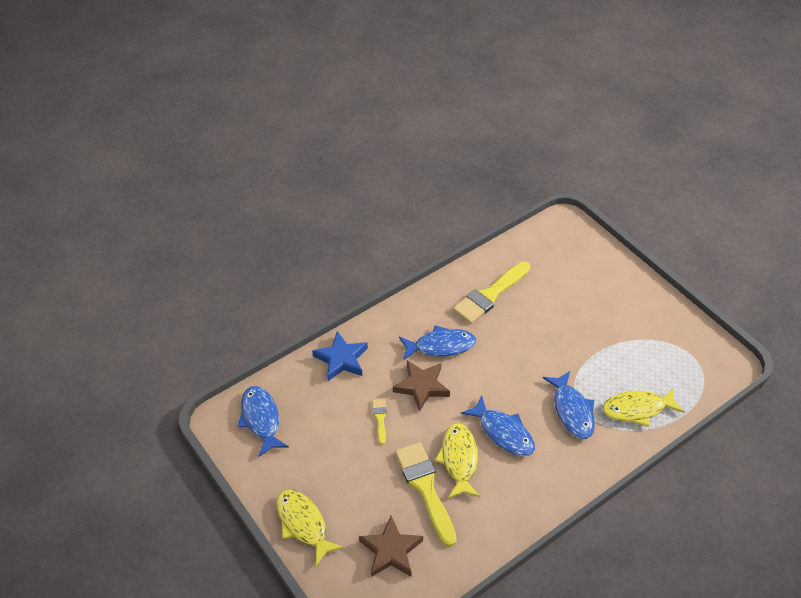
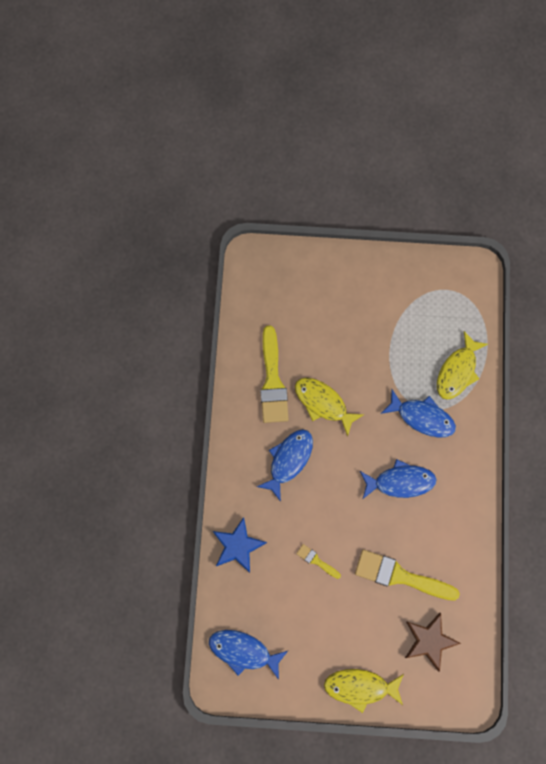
camera: 50 degrees left, 25 degrees up
(421, 386) = (313, 506): brown star -> none
(459, 459) = (397, 532): yellow fish -> yellow fish (323, 403)

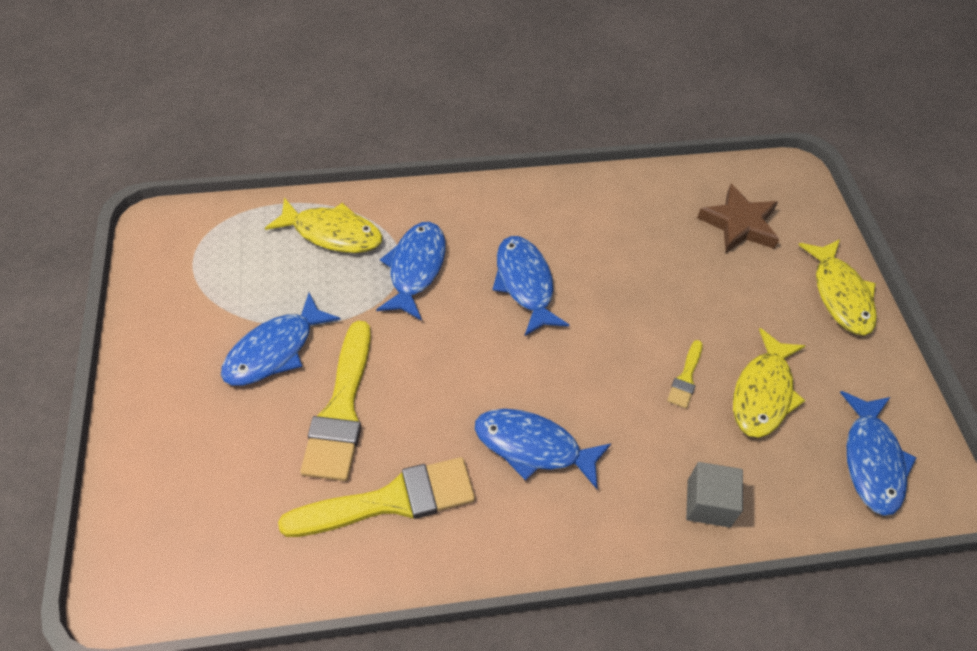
camera: 105 degrees left, 20 degrees down
(238, 546) = (708, 503): blue star -> grey cube
(323, 403) = (418, 409): yellow fish -> yellow fish (763, 393)
(375, 331) = (274, 350): none -> blue fish
(400, 576) = (665, 267): yellow brush -> yellow brush (341, 409)

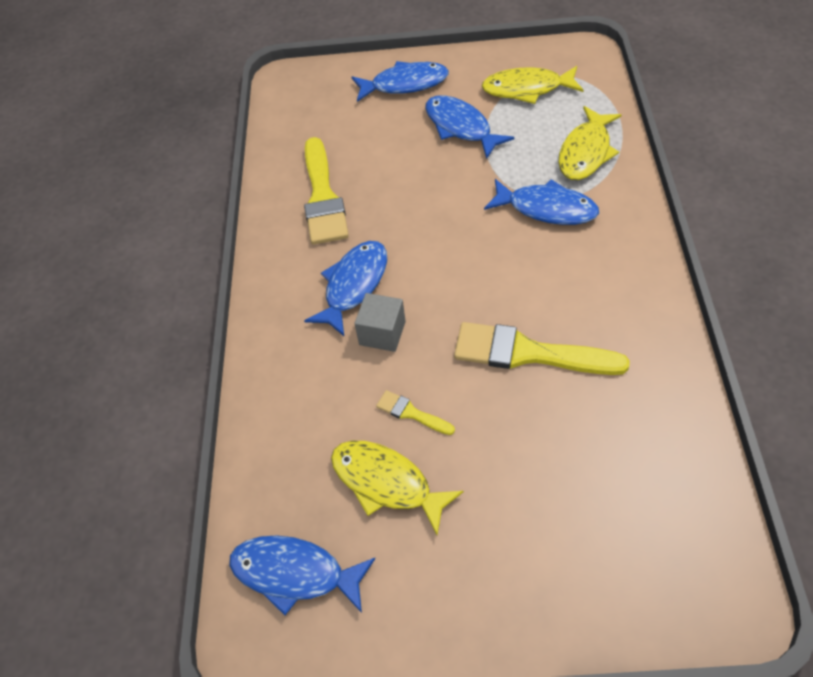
camera: 105 degrees right, 0 degrees up
(341, 409) = (403, 167): yellow brush -> yellow brush (528, 353)
(525, 283) = (530, 289): blue fish -> blue fish (405, 84)
(708, 503) = (279, 409): grey cube -> grey cube (382, 333)
(739, 224) = (629, 512): brown star -> none
(840, 295) = (517, 609): yellow fish -> yellow fish (527, 89)

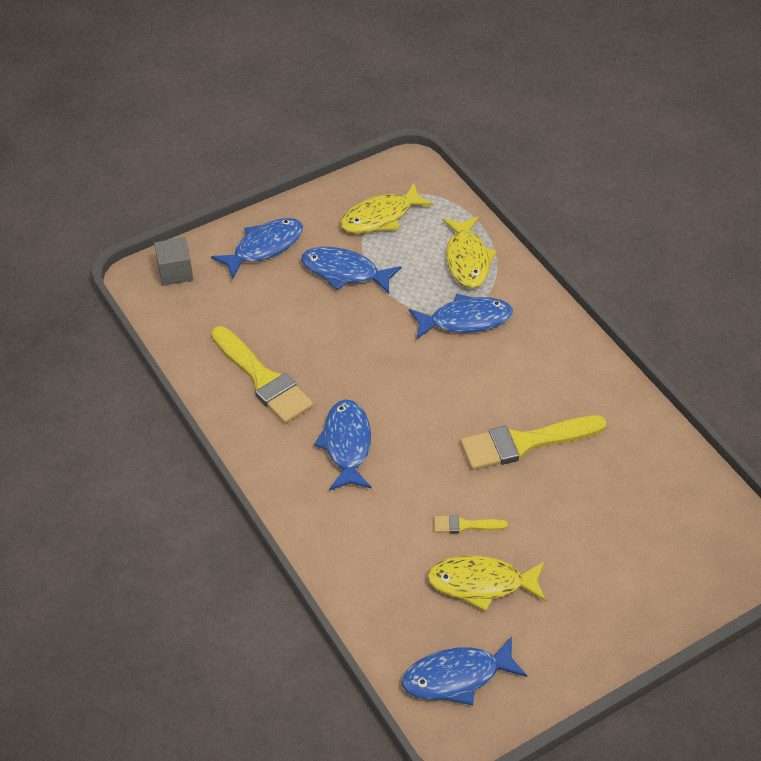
camera: 35 degrees left, 5 degrees down
(382, 333) = (399, 474): grey cube -> grey cube (175, 272)

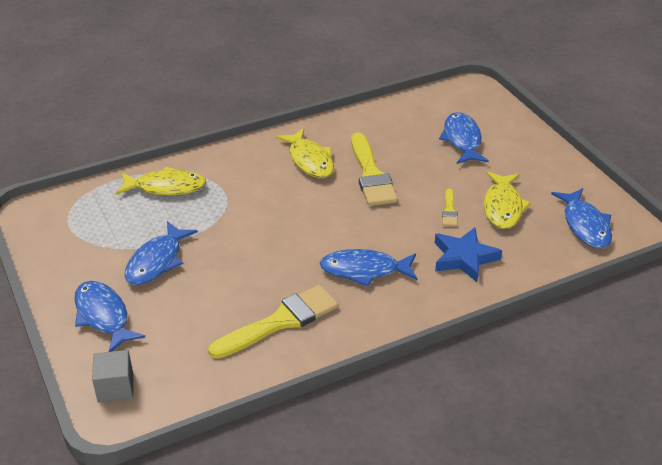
camera: 85 degrees left, 10 degrees down
(377, 539) = (464, 258): none -> blue star
(380, 217) = (92, 234): yellow fish -> yellow fish (310, 160)
(465, 320) = (236, 194): blue fish -> blue fish (462, 140)

